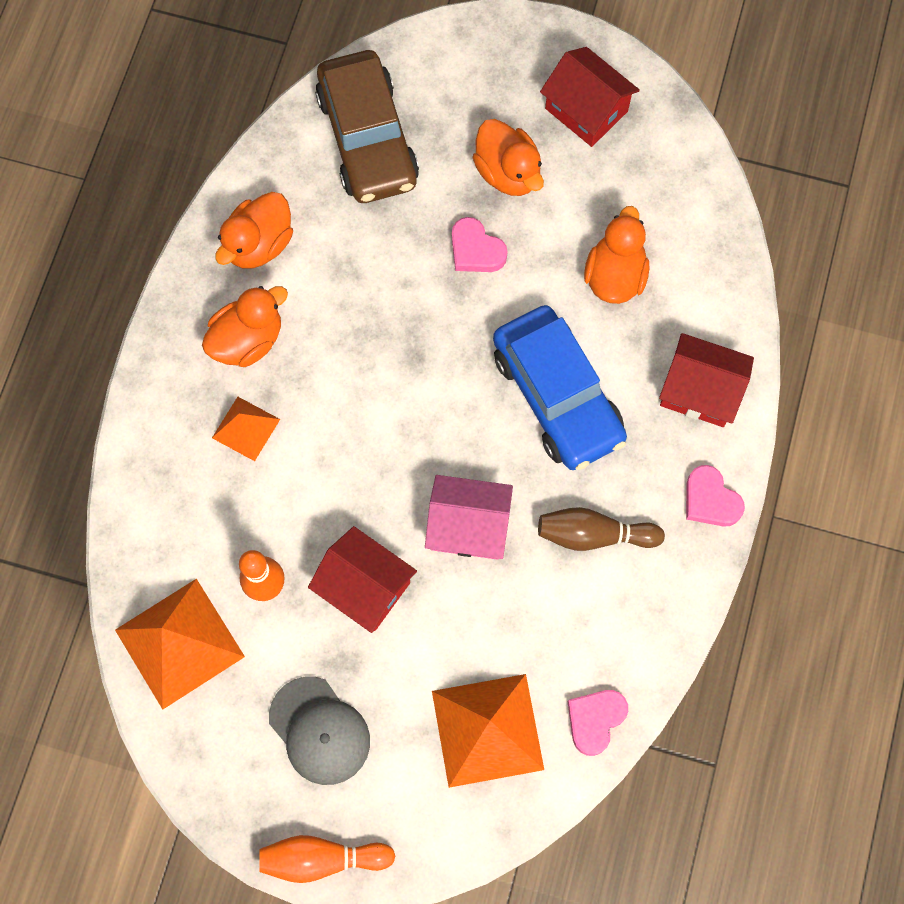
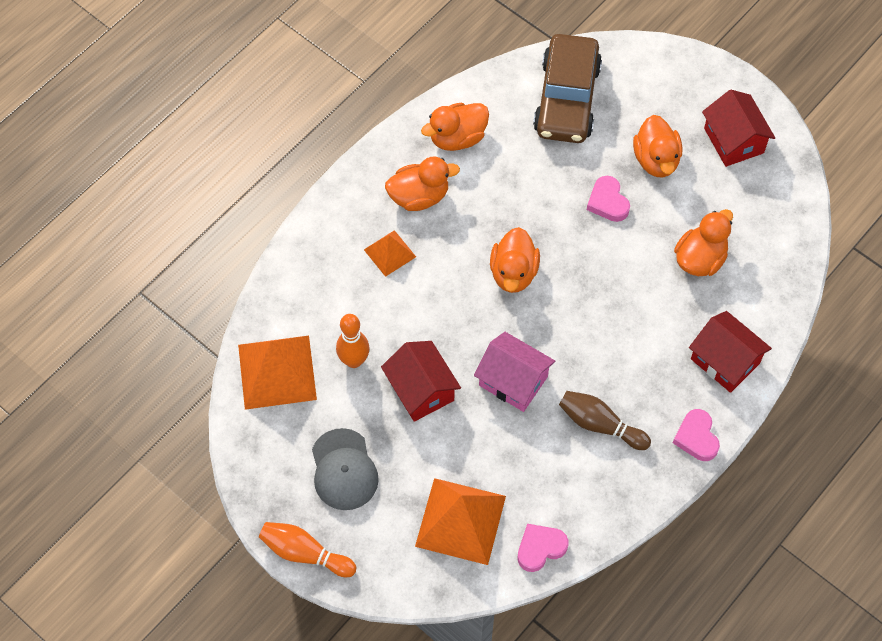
camera: 25 degrees right, 10 degrees down
(406, 389) = (513, 273): none -> orange duck
(557, 396) = (619, 321): blue car -> none

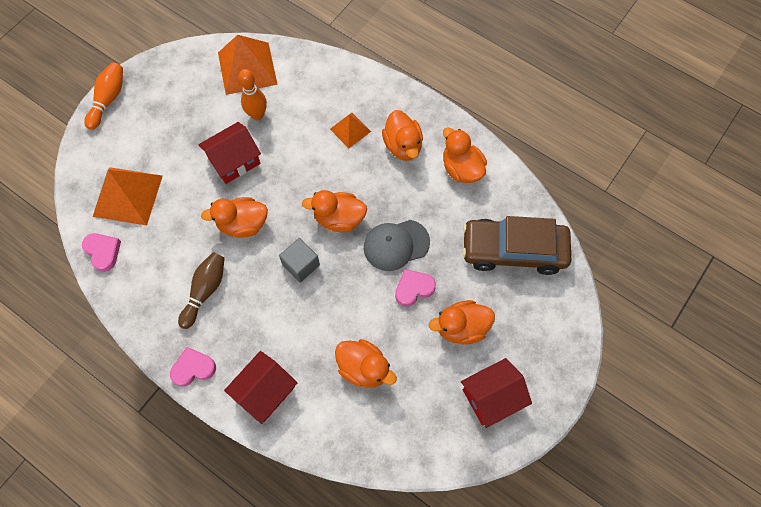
camera: 85 degrees right, 5 degrees up
(344, 470) = (170, 117): grey cap -> grey cap (396, 245)
(513, 381) = (243, 224): pink house -> orange duck
(572, 317) = (301, 265): none -> grey cube

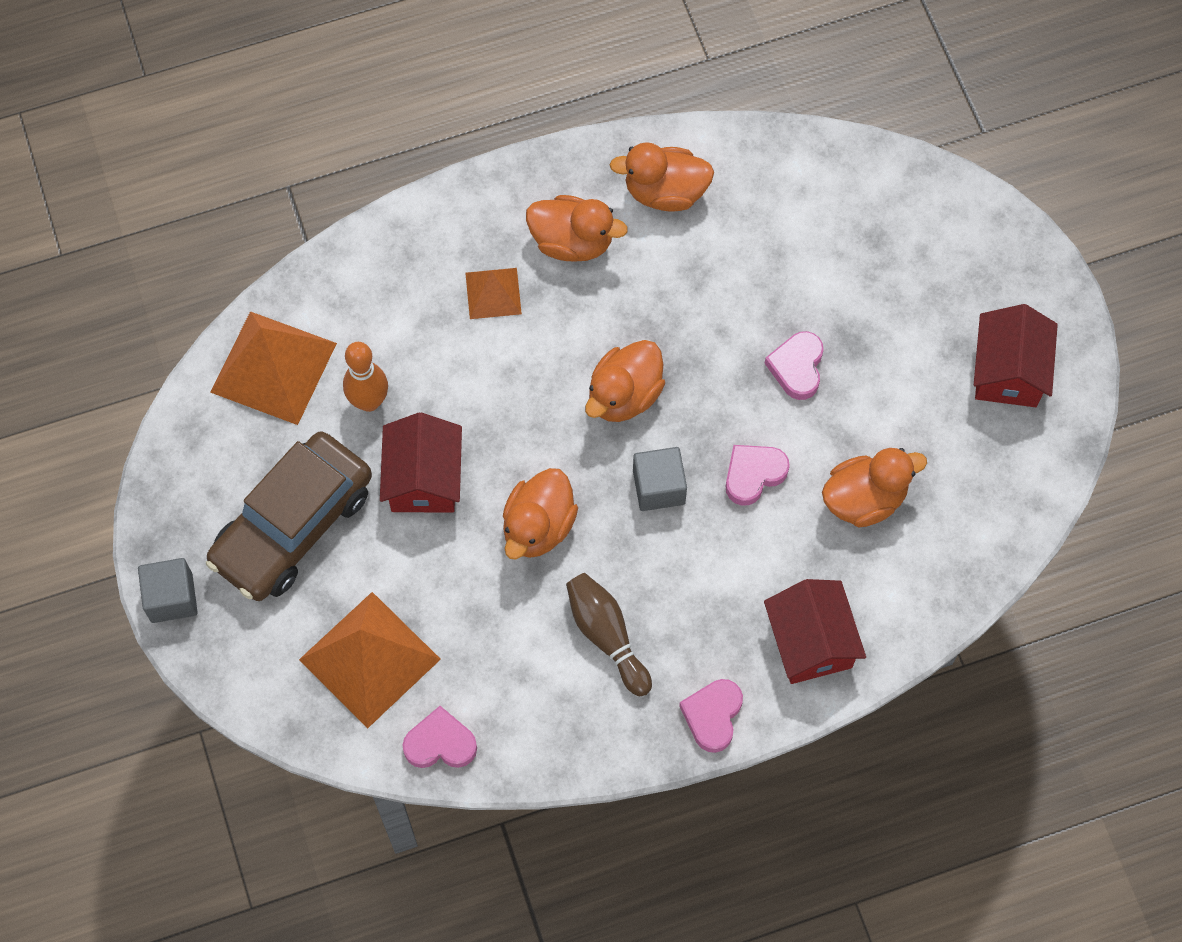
camera: 55 degrees left, 0 degrees up
(108, 99) = (171, 598): orange bowling pin -> grey cube
(339, 305) = (753, 474): none -> pink heart
(396, 245) = (718, 348): grey cap -> none
(461, 327) = (892, 345): orange duck -> none
(513, 250) = (832, 211): brown car -> brown car (293, 525)

